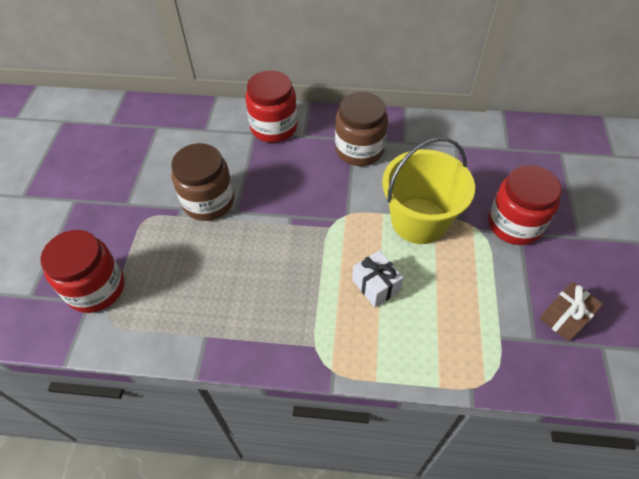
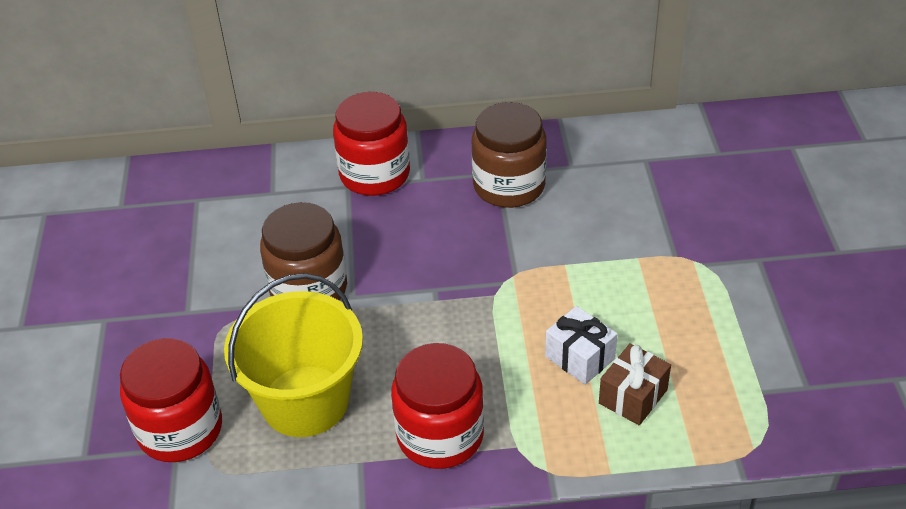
camera: 10 degrees left, 10 degrees down
(419, 221) = (618, 266): yellow bucket -> yellow bucket (305, 401)
(514, 224) = (749, 249): red jar -> red jar (440, 435)
(565, 318) = (840, 353): brown gift -> brown gift (633, 396)

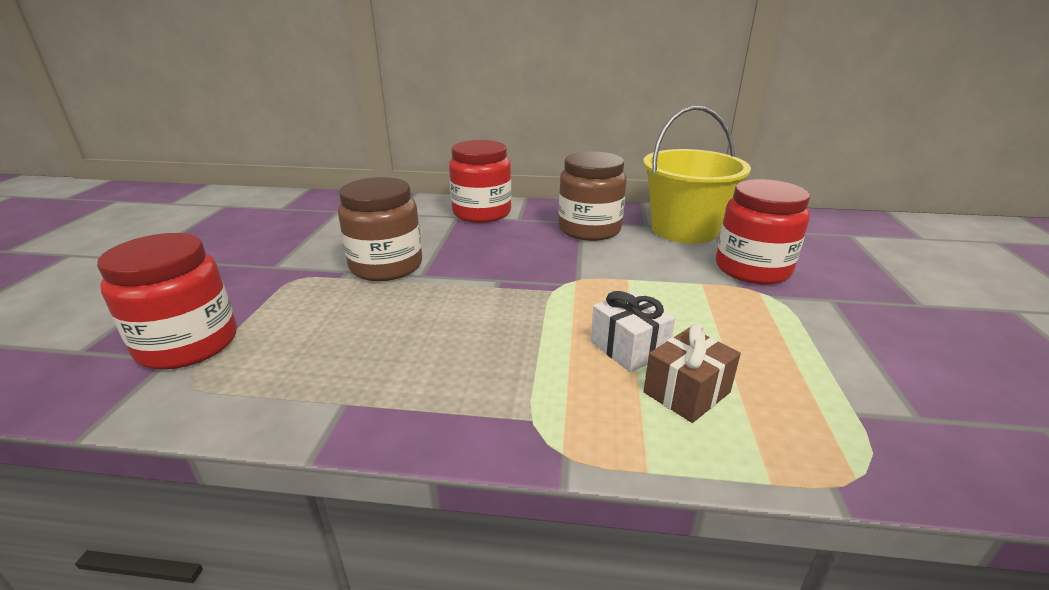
camera: 10 degrees right, 15 degrees down
(305, 401) = (325, 341): yellow bucket -> yellow bucket (684, 229)
(440, 435) = (447, 393): red jar -> red jar (752, 269)

